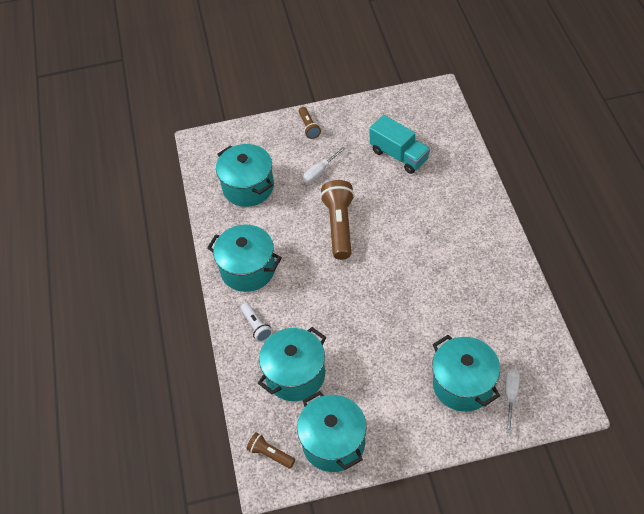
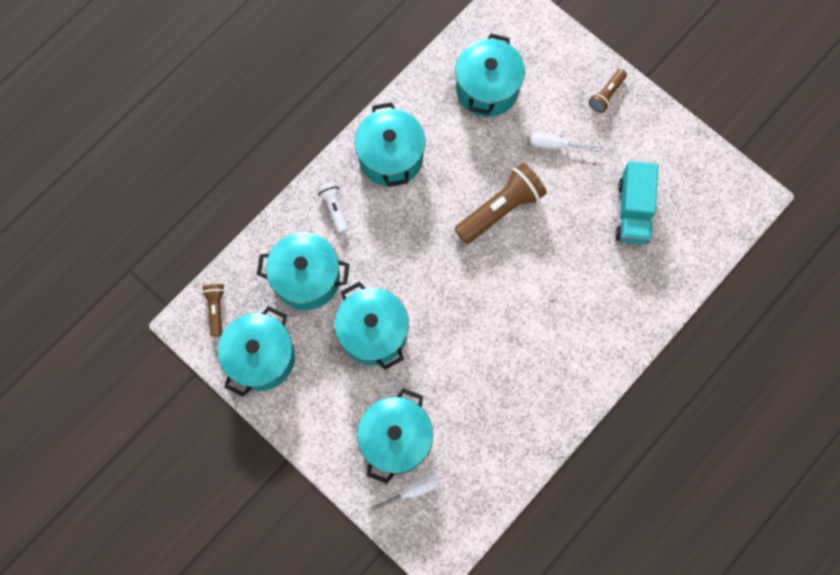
camera: 50 degrees right, 20 degrees up
(256, 326) = (334, 208): white flashlight -> white flashlight turned 135 degrees clockwise
(370, 354) = (373, 333): none -> turquoise pot

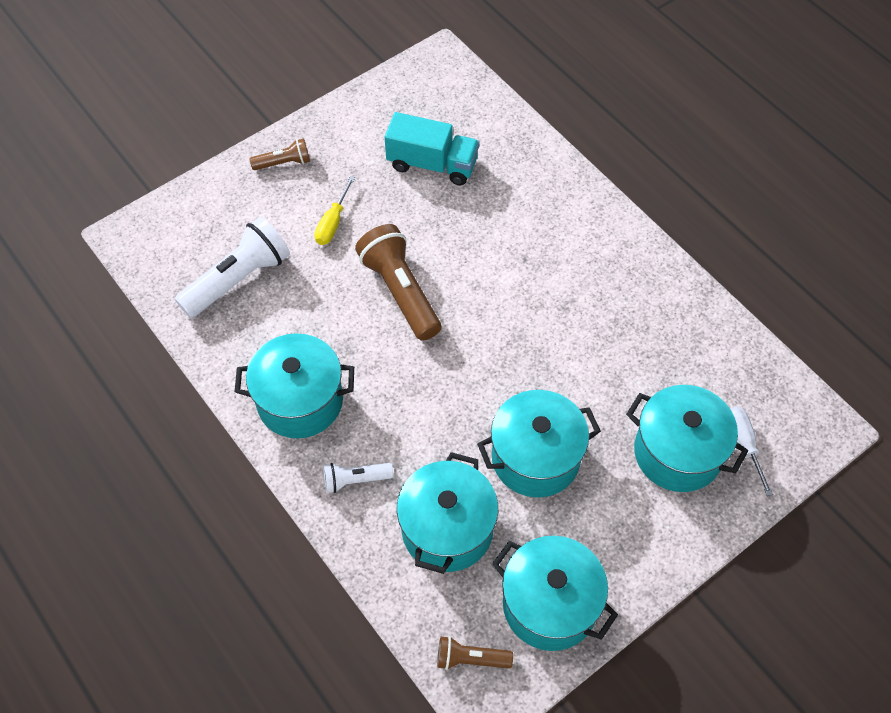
camera: 80 degrees left, 15 degrees down
(487, 89) = (238, 279): turquoise pot -> white flashlight
(555, 145) = (333, 222): white screwdriver -> yellow screwdriver
(606, 95) = (283, 163): brown flashlight -> brown flashlight turned 60 degrees counterclockwise

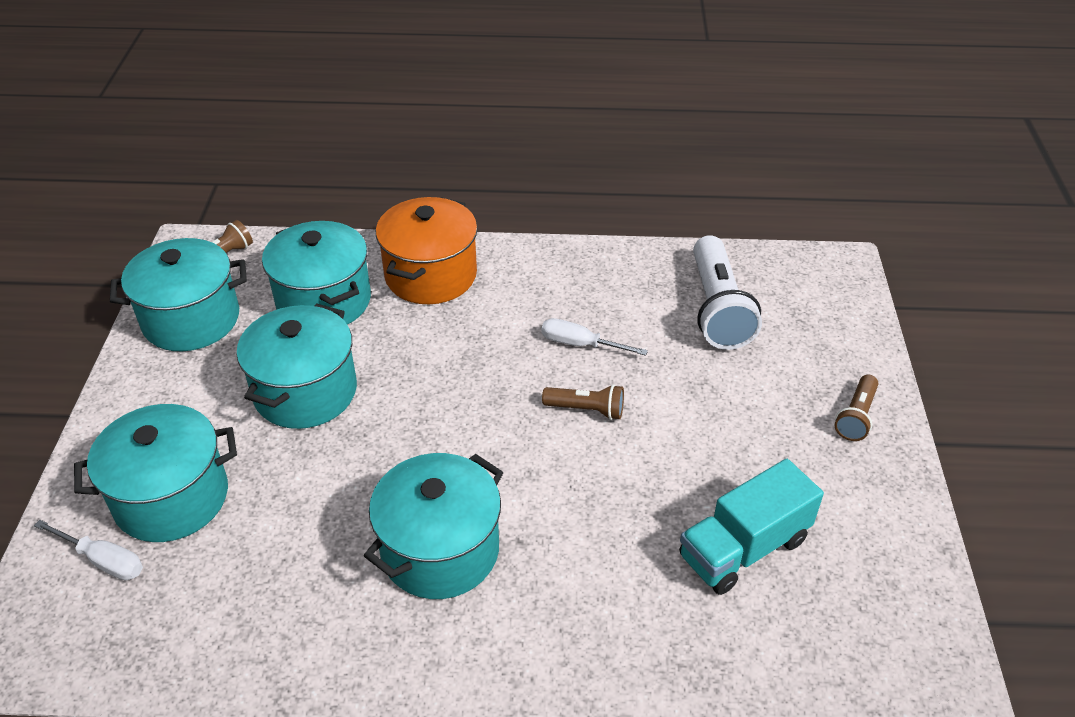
camera: 130 degrees right, 15 degrees down
(300, 401) = (541, 282): turquoise pot -> turquoise pot (440, 550)
(333, 222) = (729, 409): yellow screwdriver -> none
(344, 333) = (580, 344): none -> white screwdriver
(355, 480) = (431, 275): white flashlight -> orange pot
(400, 291) = (586, 409): brown flashlight -> brown flashlight, size x0.52

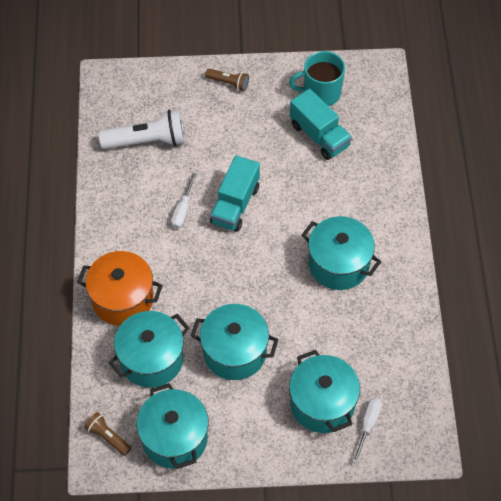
camera: 95 degrees left, 15 degrees up
(586, 409) = (235, 204): brown flashlight -> turquoise truck
(854, 561) = (321, 93): none -> turquoise mug

